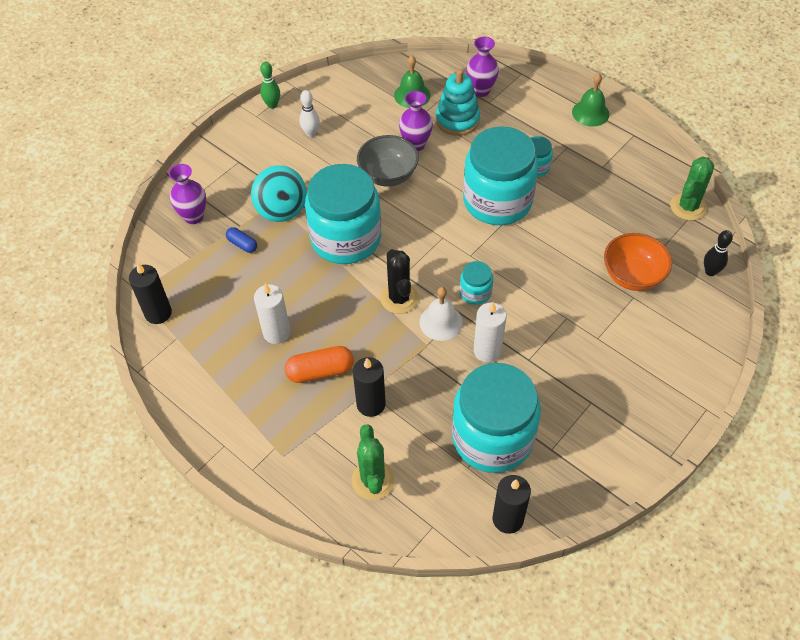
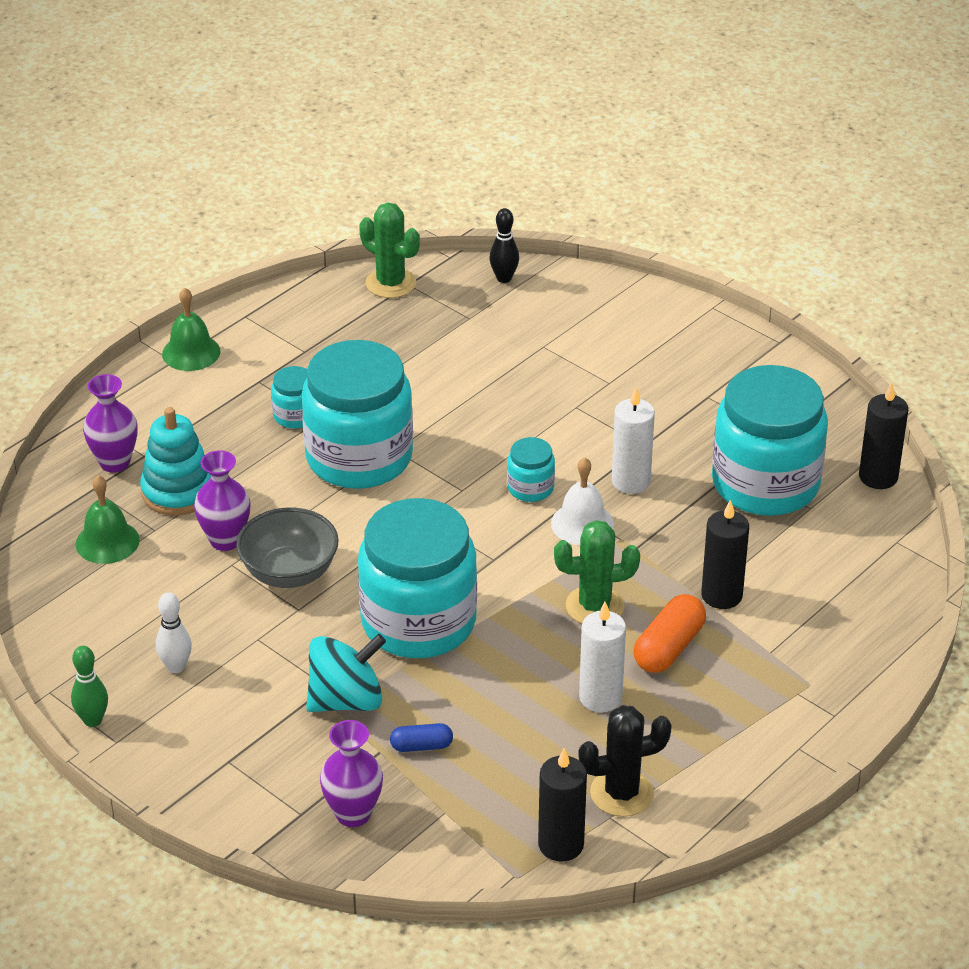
camera: 90 degrees left, 15 degrees down
(242, 244) = (421, 746): blue capsule -> blue capsule turned 45 degrees clockwise
(320, 371) = (668, 648): orange capsule -> orange capsule turned 45 degrees clockwise
(373, 480) = (838, 594): green cactus -> green cactus (595, 606)
(399, 298) = (538, 564): black cactus -> black cactus (622, 793)
(632, 276) = (507, 343): orange bowl -> none

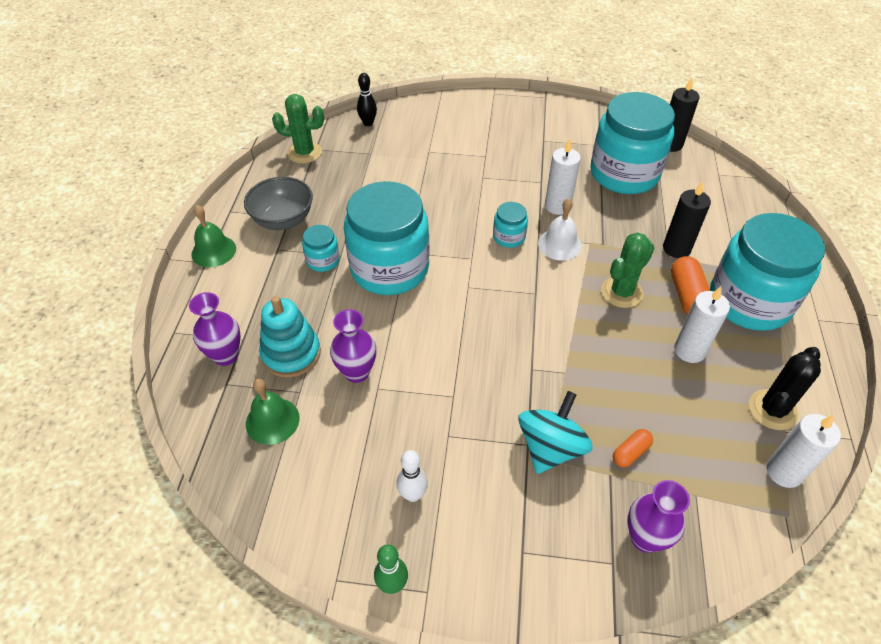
camera: 35 degrees left, 10 degrees up
(289, 573) = (422, 373): grey bowl -> grey bowl (283, 220)
(418, 622) = (536, 361): turquoise jar -> turquoise jar (749, 301)
(421, 746) = (630, 452): blue capsule -> orange capsule
(561, 844) = (784, 472): black candle -> white candle

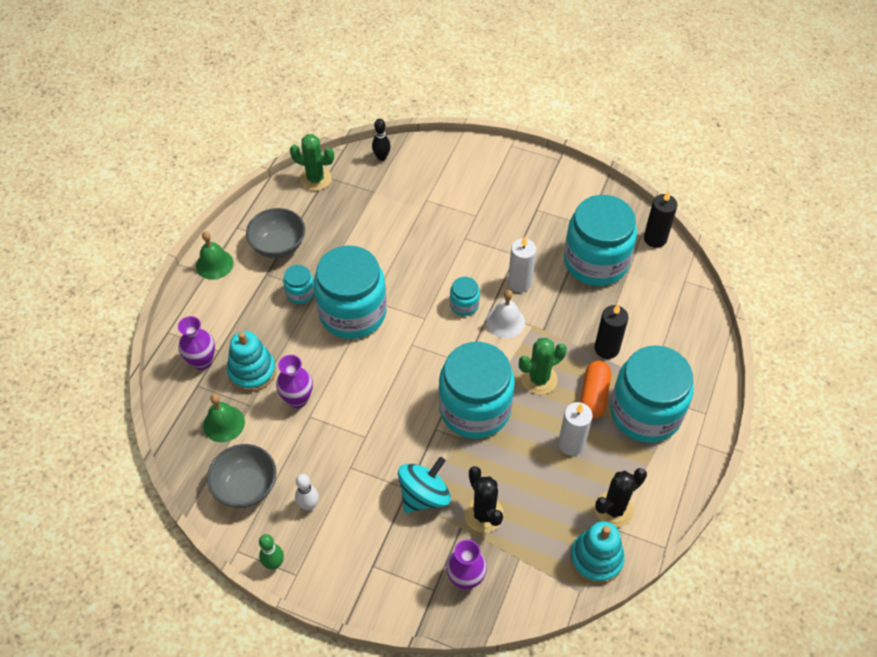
camera: 15 degrees right, 5 degrees up
(323, 492) = (246, 487): none -> grey bowl
(567, 337) = (475, 409): none -> turquoise jar
(630, 452) = (483, 514): orange capsule -> black cactus
(784, 472) = (596, 559): white candle -> turquoise stacking toy

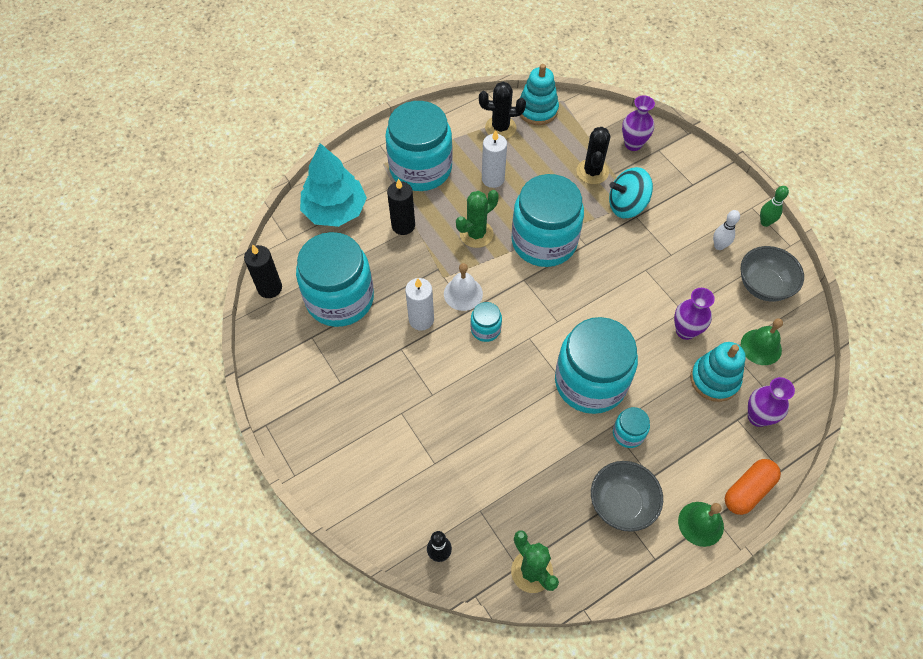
camera: 145 degrees left, 5 degrees up
(539, 379) = (476, 234): green cactus -> green cactus turned 45 degrees counterclockwise
(593, 395) = (446, 200): orange capsule -> orange capsule (748, 490)
(675, 327) = (335, 210): none -> turquoise tree

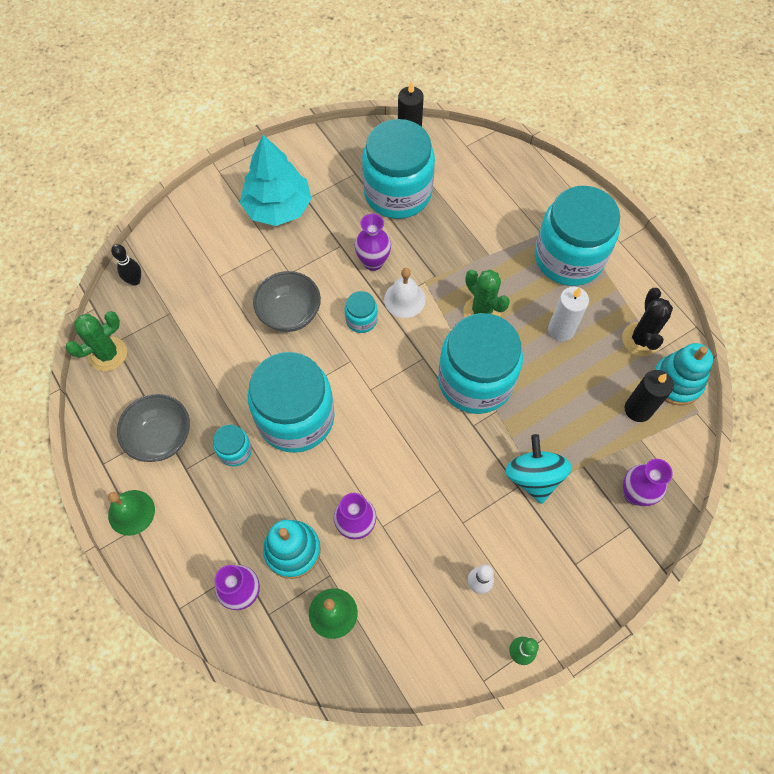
camera: 90 degrees right, 5 degrees up
(335, 210) = (505, 182): turquoise tree -> turquoise tree (278, 207)
(403, 225) = (489, 243): black candle -> black candle (638, 409)
(421, 320) = (373, 262): white candle -> purple vase
(592, 172) = (583, 440): black cactus -> none
(748, 490) = (160, 567): orange capsule -> none
(763, 285) = (419, 632): grey bowl -> grey bowl (290, 313)

